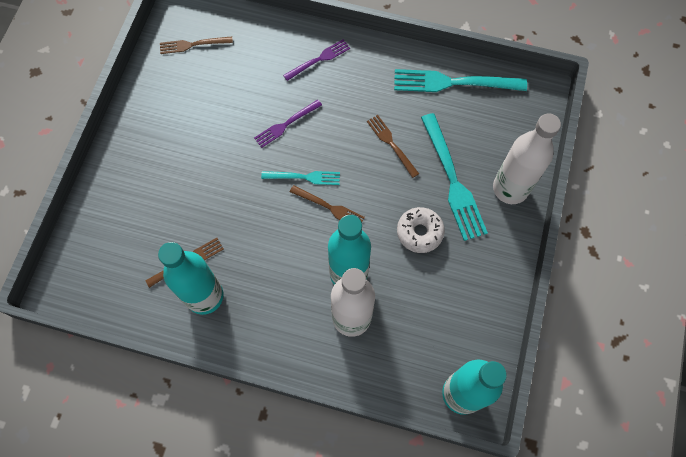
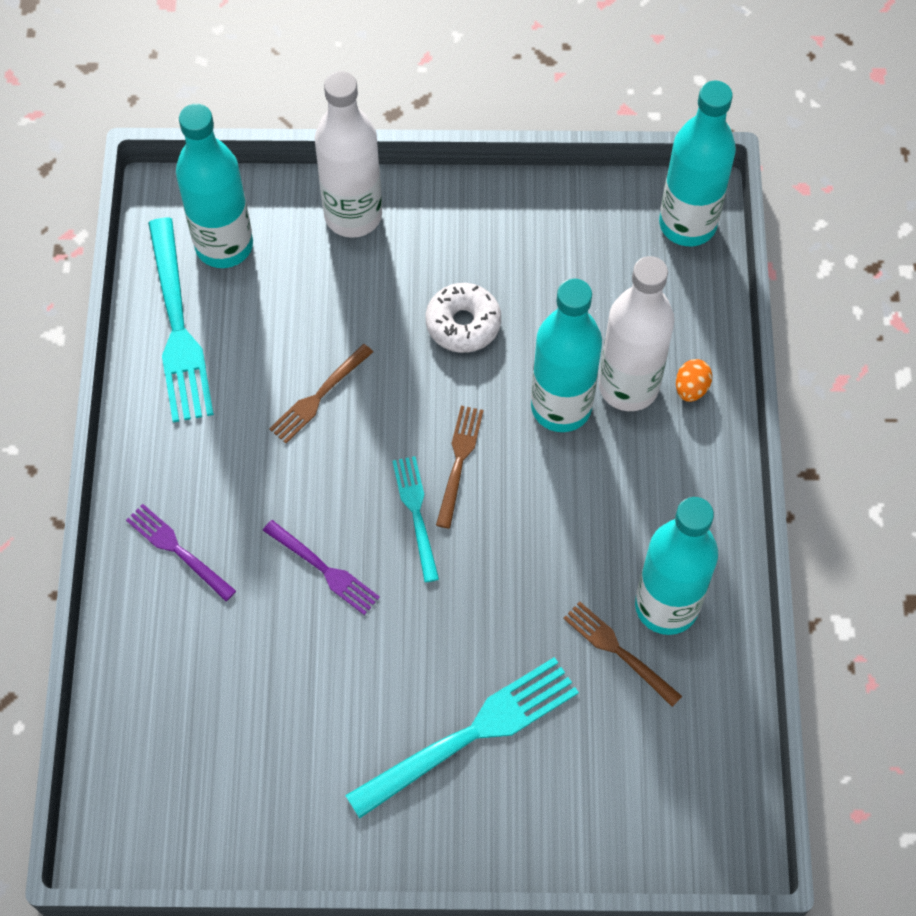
camera: 105 degrees left, 5 degrees down
(192, 45) = (194, 786): brown fork -> none
(340, 356) = (691, 388): none -> orange egg
(453, 181) = (362, 294): turquoise fork -> turquoise fork (471, 734)
(503, 115) = (224, 245): none -> turquoise bottle

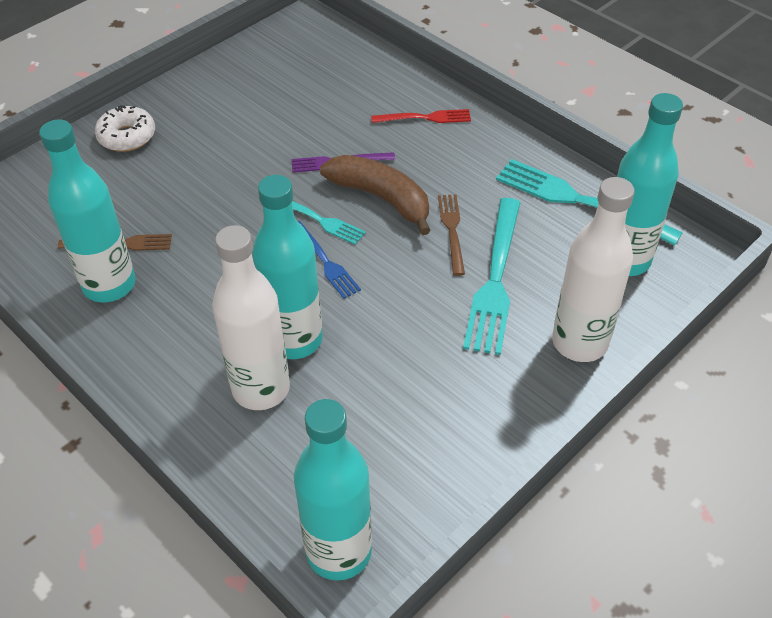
camera: 135 degrees right, 15 degrees down
(177, 550) = (425, 118): purple fork -> red fork
(335, 487) = (381, 198): none -> brown banana
(459, 461) = (325, 262): brown fork -> blue fork
(463, 324) = (419, 337): white donut -> white donut (127, 136)
(471, 734) = (172, 156): turquoise fork -> turquoise fork (495, 280)
(691, 388) = (213, 424): orange egg -> none

